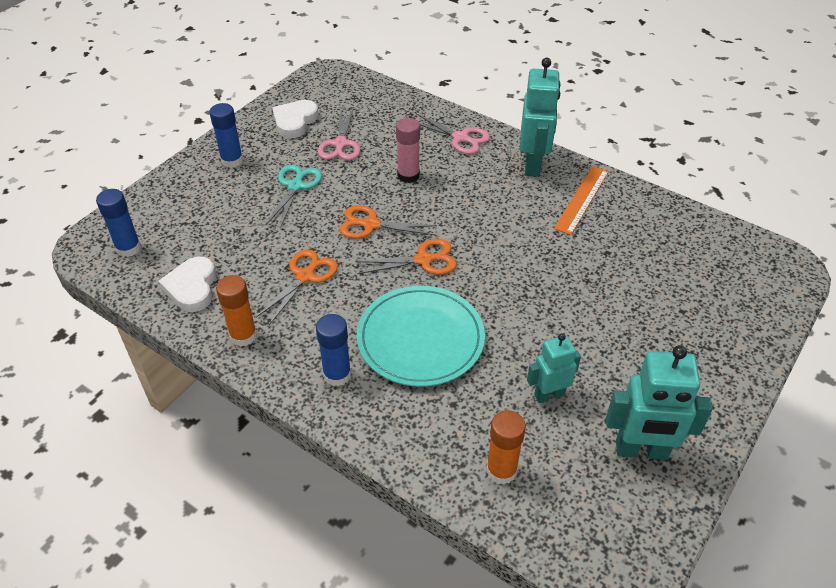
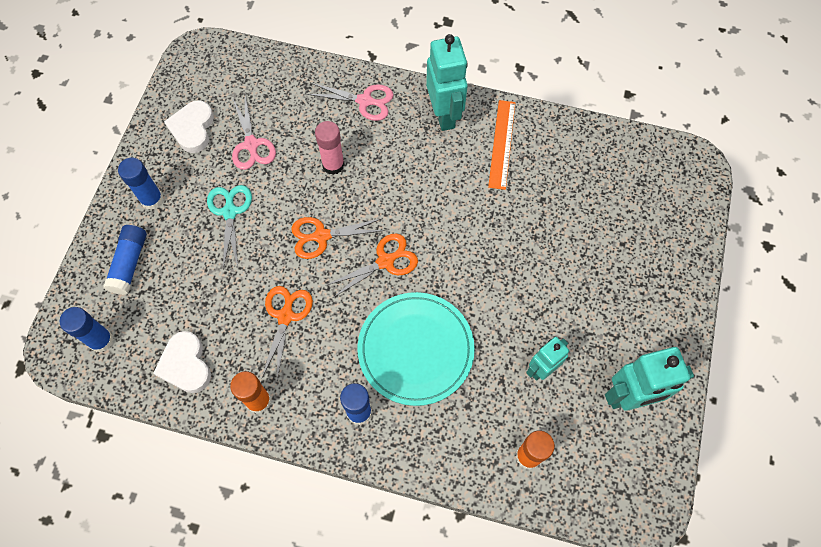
camera: 20 degrees left, 20 degrees up
(186, 200) = (129, 263): none -> blue glue stick

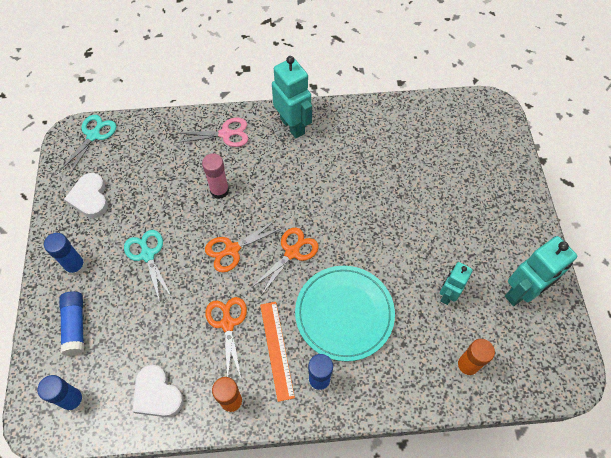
camera: 20 degrees left, 5 degrees down
(221, 58) = (93, 135): none -> turquoise scissors
(251, 144) = (145, 195): pink scissors -> none
(502, 144) = (346, 134): orange ruler -> orange ruler (276, 349)

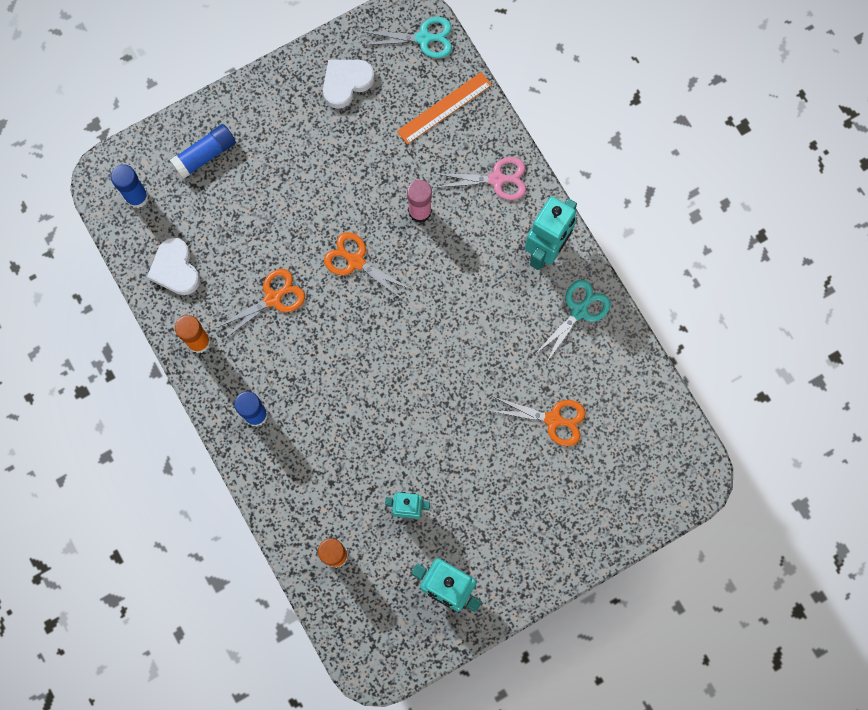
camera: 65 degrees right, 15 degrees up
(76, 266) = (264, 117): blue glue stick -> none
(148, 255) = (309, 180): turquoise scissors -> turquoise scissors (579, 311)
(157, 394) = (175, 269): white heart -> white heart turned 45 degrees counterclockwise
(225, 134) = (497, 179): pink scissors -> pink scissors turned 60 degrees counterclockwise
(276, 349) = (268, 359): orange ruler -> orange ruler (444, 108)
(292, 252) = (381, 325): orange scissors -> orange scissors (553, 419)
(344, 314) = (336, 409): turquoise plate -> none

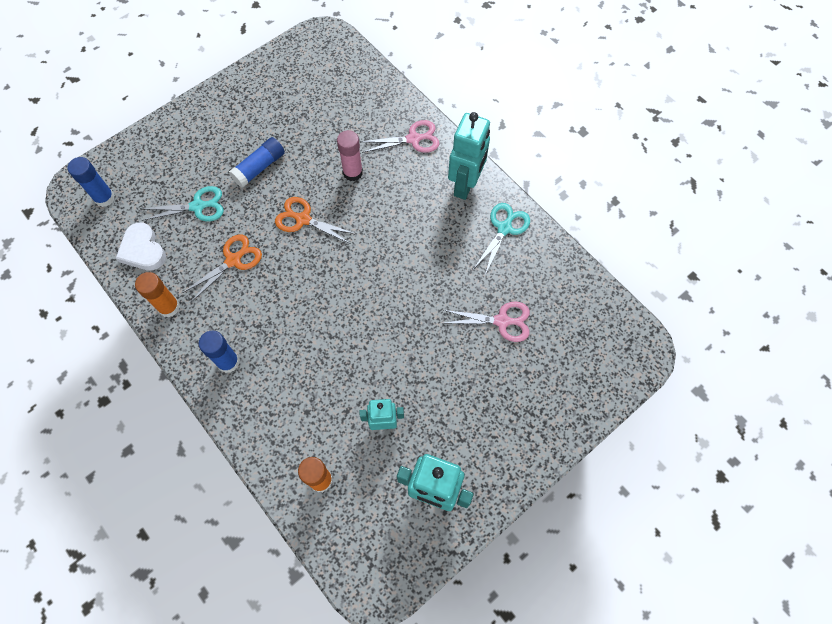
camera: 10 degrees left, 10 degrees down
(205, 155) = (162, 157): blue glue stick -> blue glue stick (259, 168)
(346, 83) = (276, 88): white heart -> none
(423, 38) = (335, 49): turquoise scissors -> turquoise scissors (198, 206)
(444, 108) = (360, 94): orange ruler -> none
(553, 419) = (502, 321): orange scissors -> pink scissors

